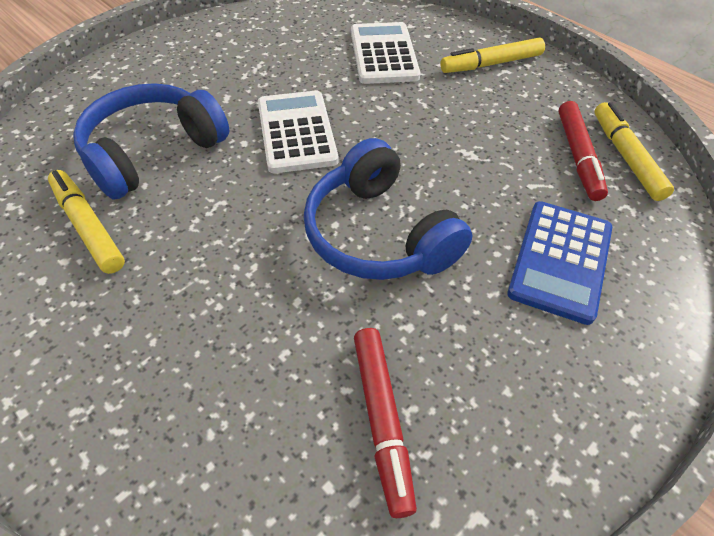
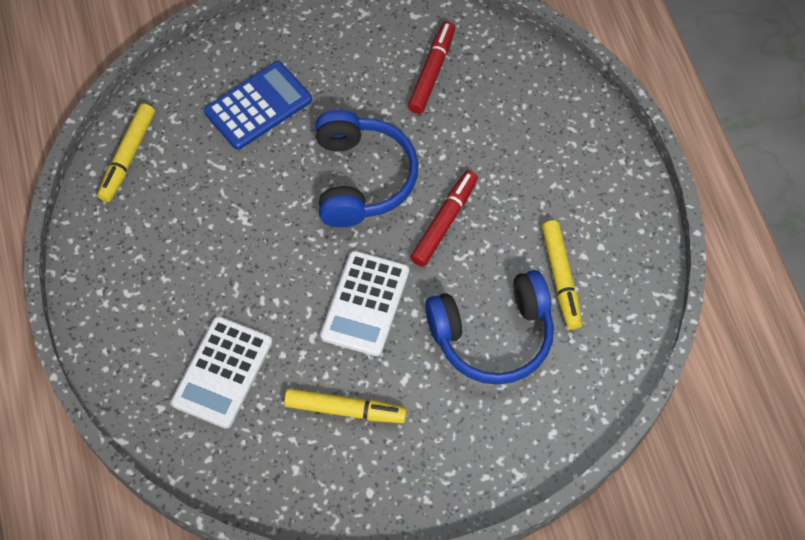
camera: 150 degrees left, 10 degrees up
(491, 64) = (133, 308): yellow marker -> yellow marker (345, 409)
(578, 156) = (163, 174): red marker -> red marker (444, 222)

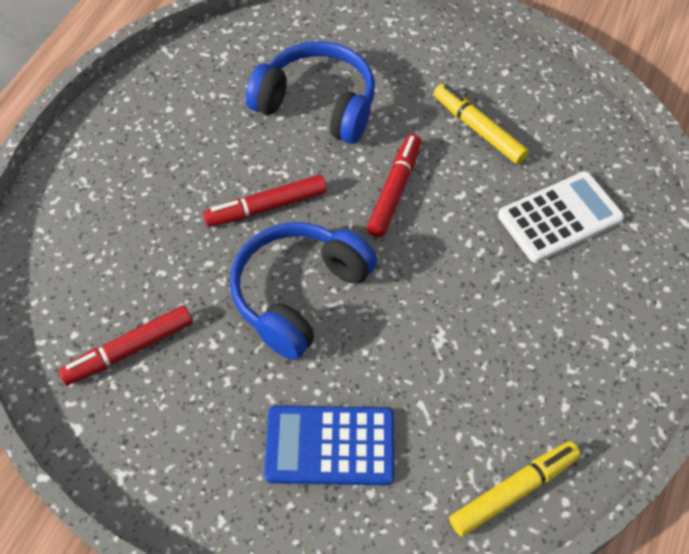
camera: 140 degrees left, 5 degrees down
(365, 303) = (394, 190): white calculator -> red marker
(561, 278) = (223, 107): yellow marker -> none

